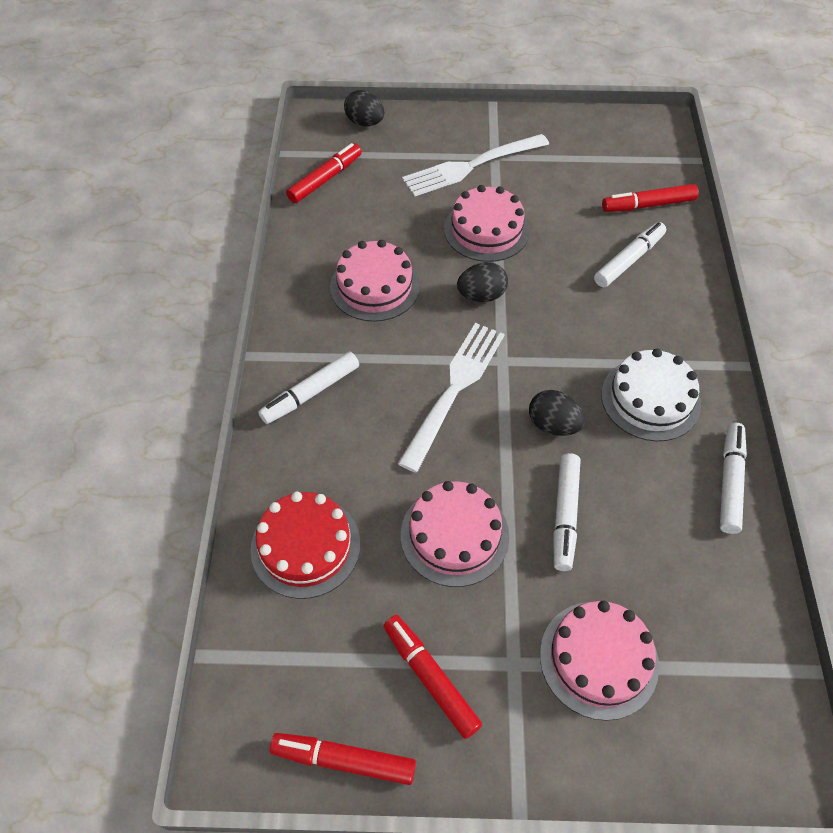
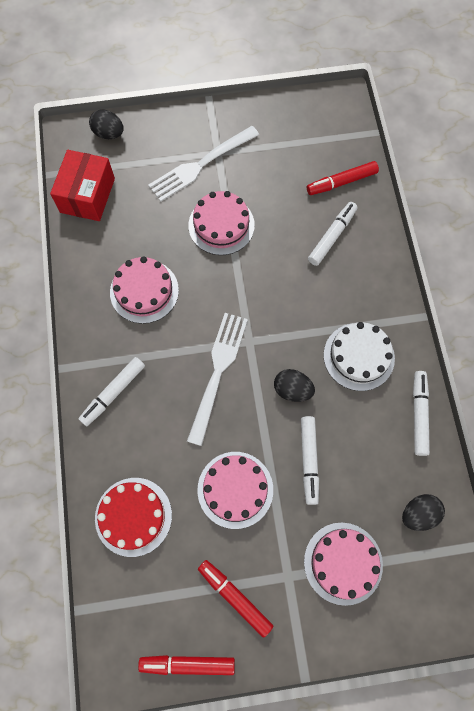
camera: 10 degrees left, 15 degrees up
(325, 179) = (87, 195): red marker -> red box
(481, 295) = (226, 286): black egg -> black egg (418, 514)

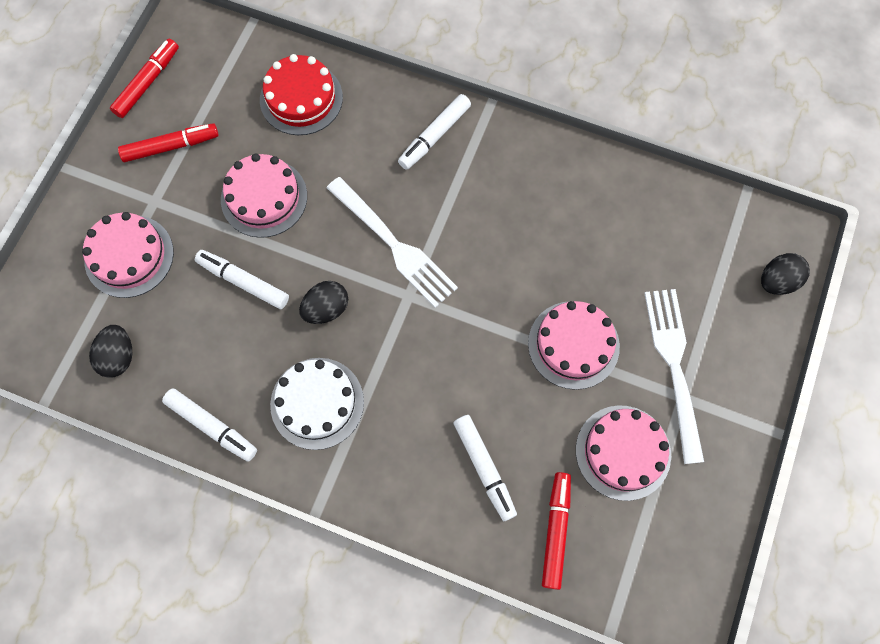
camera: 120 degrees right, 0 degrees up
(87, 195) = (695, 217): red box -> none
(113, 393) = (434, 136): white marker -> white marker turned 120 degrees counterclockwise
(144, 291) = (534, 219): pink cake -> pink cake (623, 452)

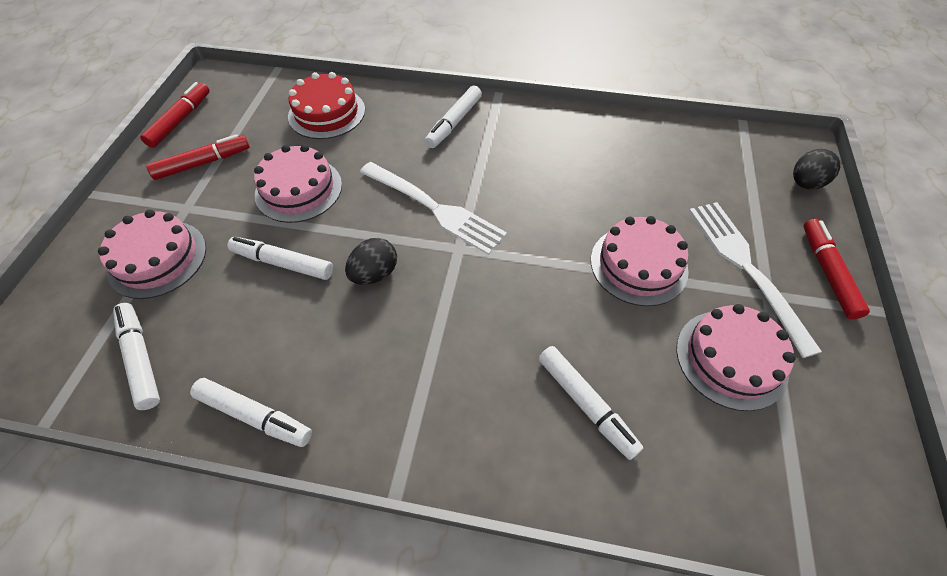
camera: 10 degrees left, 15 degrees down
(118, 357) = (141, 358): black egg -> white marker
(317, 403) = (378, 367): white cake -> none
(555, 531) = (692, 461): red marker -> red marker (827, 272)

